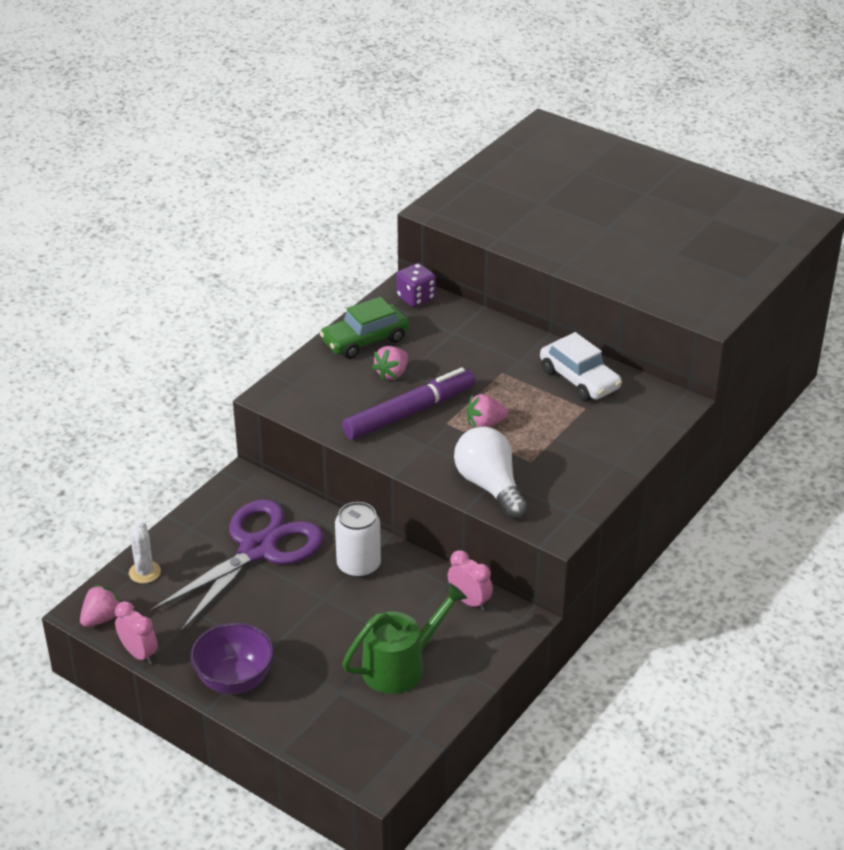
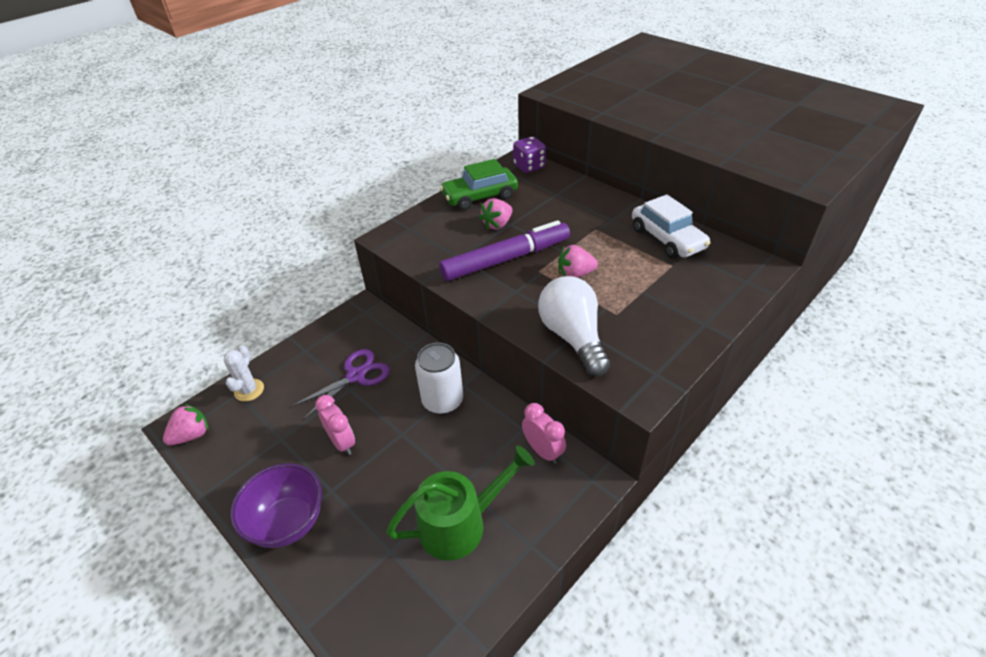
camera: 10 degrees right, 5 degrees up
(139, 653) = (209, 479): pink clock -> pink clock (342, 442)
(258, 549) = (356, 376): purple scissors -> purple scissors, size x0.56

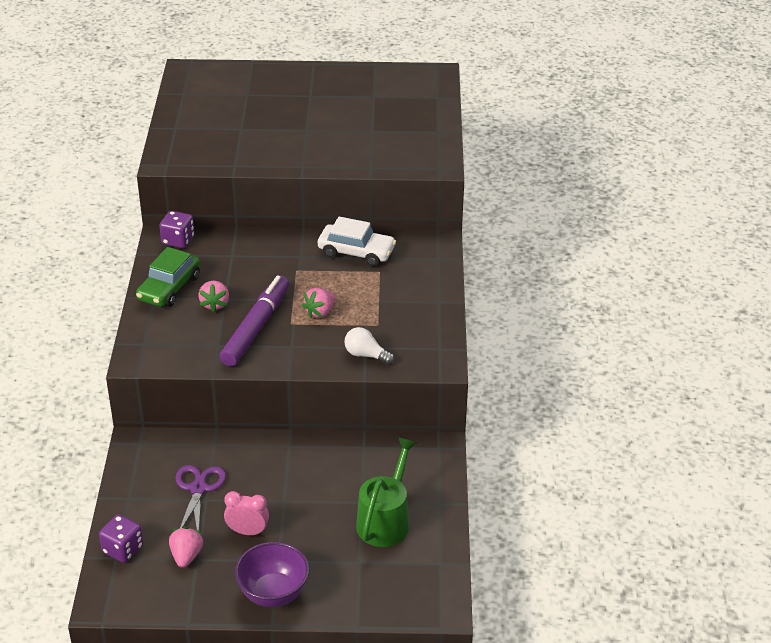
camera: 45 degrees left, 5 degrees down
(192, 435) = (121, 602): pink strawberry -> pink strawberry (186, 556)
(249, 390) = (123, 549): white cactus -> purple dice
(442, 400) = (287, 464): white can -> none
(543, 451) = (391, 451): pink clock -> none
(572, 337) = (366, 355): white light bulb -> white light bulb, size x0.59

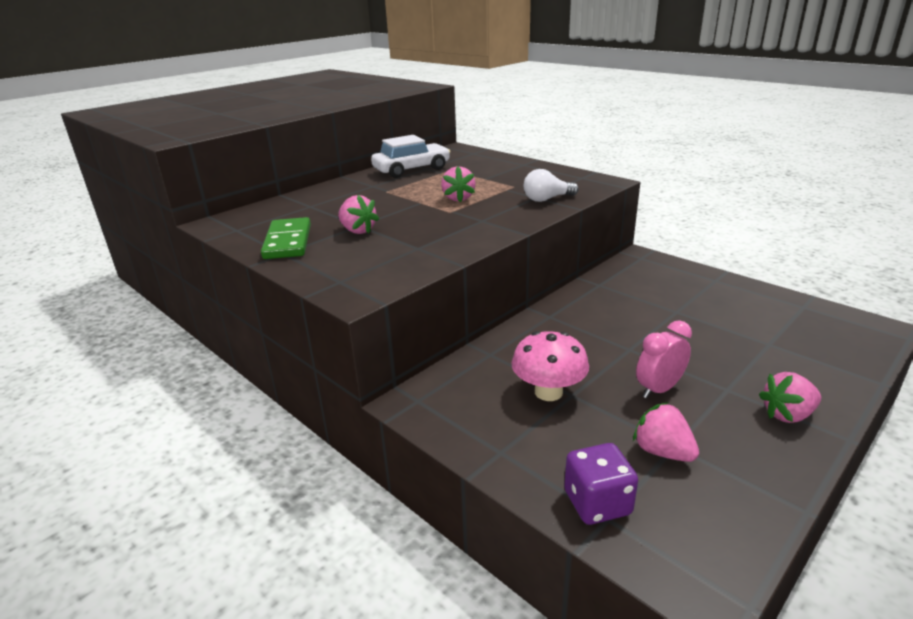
camera: 45 degrees left, 10 degrees down
(169, 288) = (288, 242): green car -> green domino
(178, 240) = (236, 218): purple dice -> none
(198, 489) = (548, 392): purple scissors -> pink mushroom
(256, 327) = (427, 225): purple marker -> none
(273, 593) = (787, 415): purple bowl -> pink strawberry
(385, 521) = (717, 310): green watering can -> none

